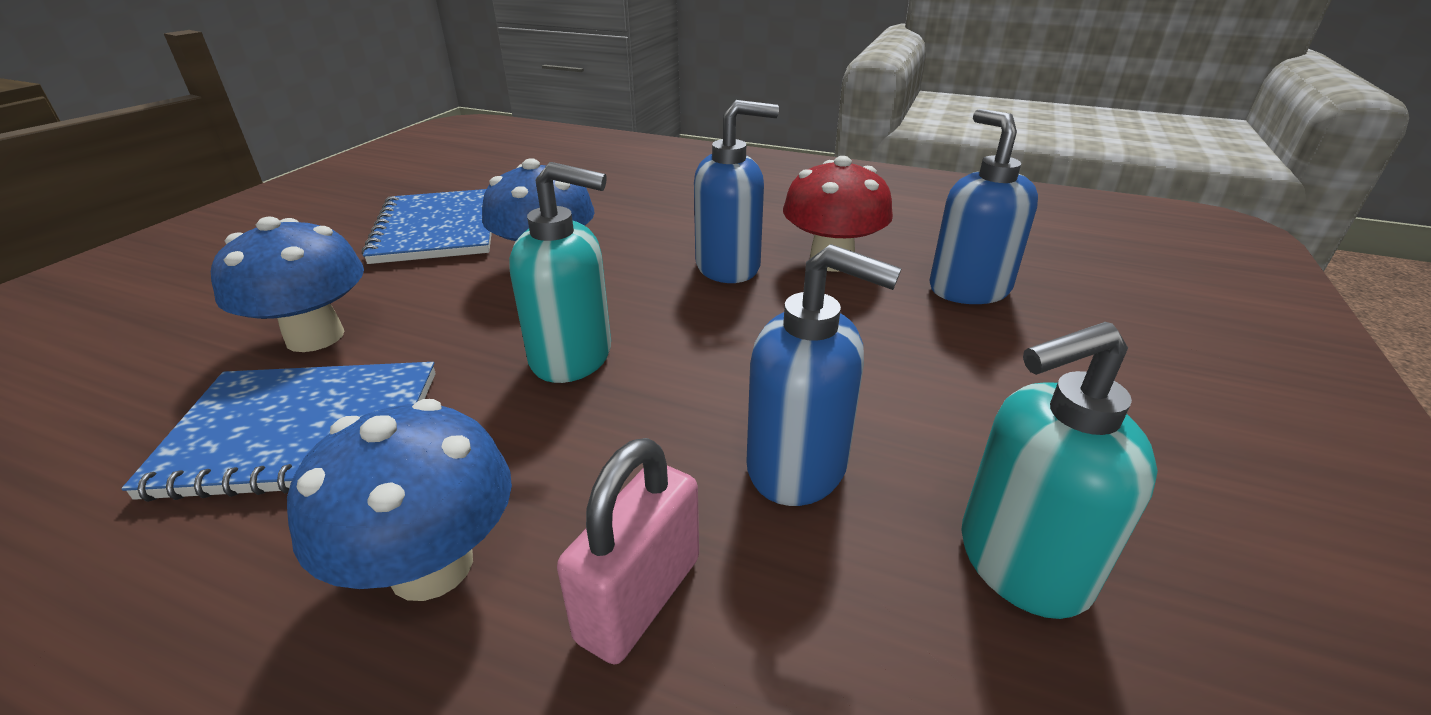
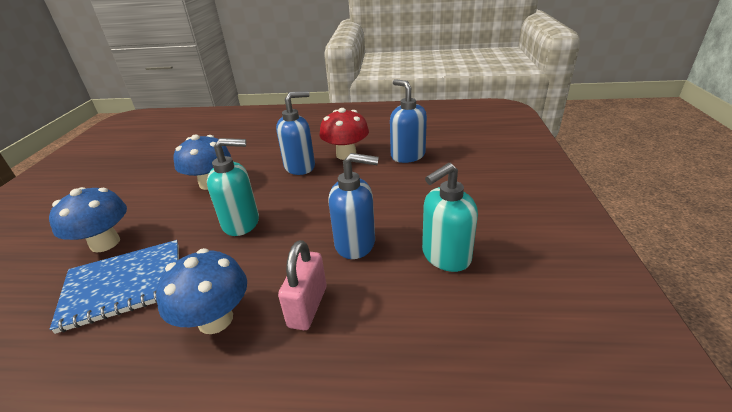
camera: 15 degrees left, 0 degrees up
(437, 229) = (143, 177): blue notebook -> none

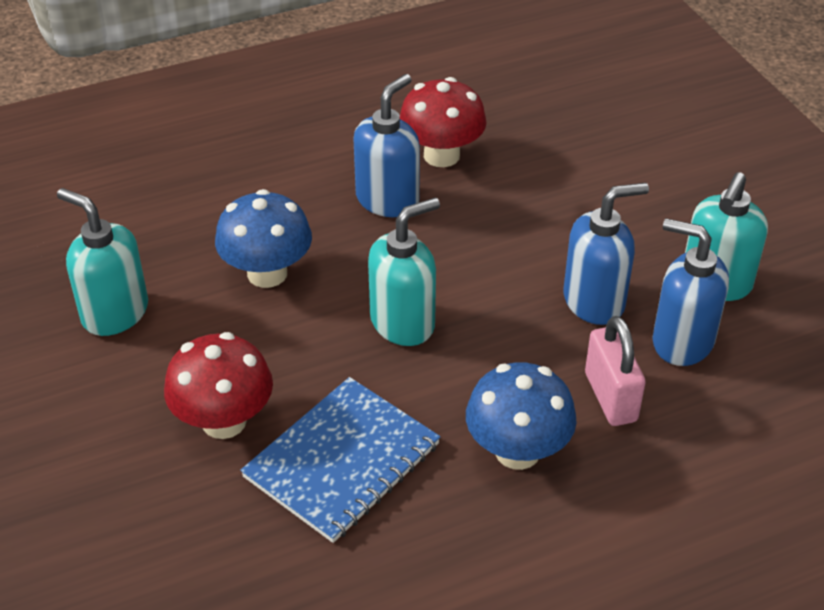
camera: 30 degrees left, 10 degrees up
(105, 243) = (224, 421): blue mushroom -> red mushroom
(133, 182) = (114, 313): none -> turquoise soap dispenser
(407, 155) = (542, 133): blue soap dispenser -> blue soap dispenser (682, 341)

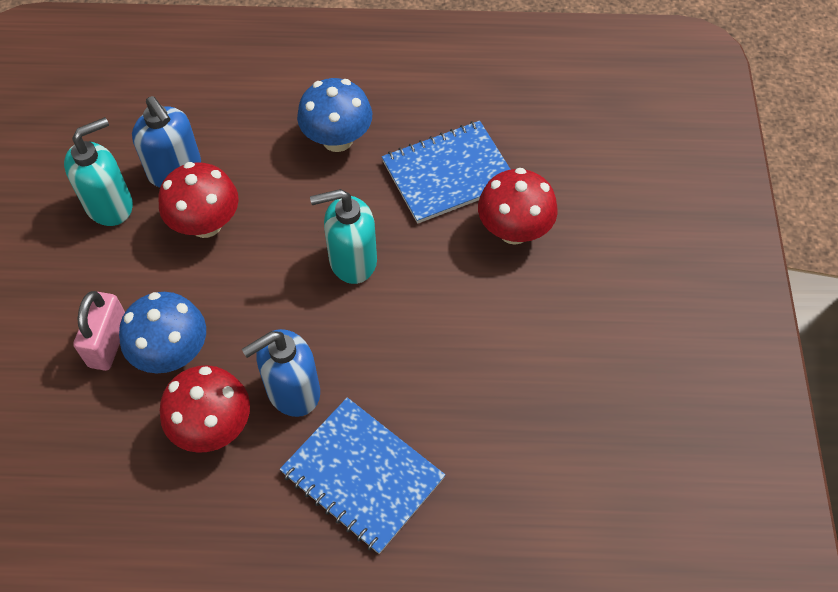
camera: 155 degrees left, 15 degrees up
(114, 313) = (566, 358): turquoise soap dispenser -> none
(267, 273) = (431, 349): blue mushroom -> blue mushroom (172, 353)
(283, 167) = (362, 475): none -> blue notebook
(594, 301) = (206, 224): blue soap dispenser -> red mushroom
(610, 397) = (254, 151): pink padlock -> pink padlock (109, 343)

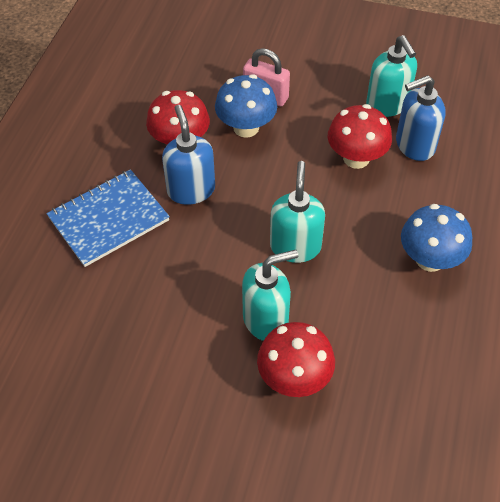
camera: 105 degrees right, 5 degrees down
(449, 174) = (372, 339): blue notebook -> none
(455, 268) = (266, 320): none -> turquoise soap dispenser

